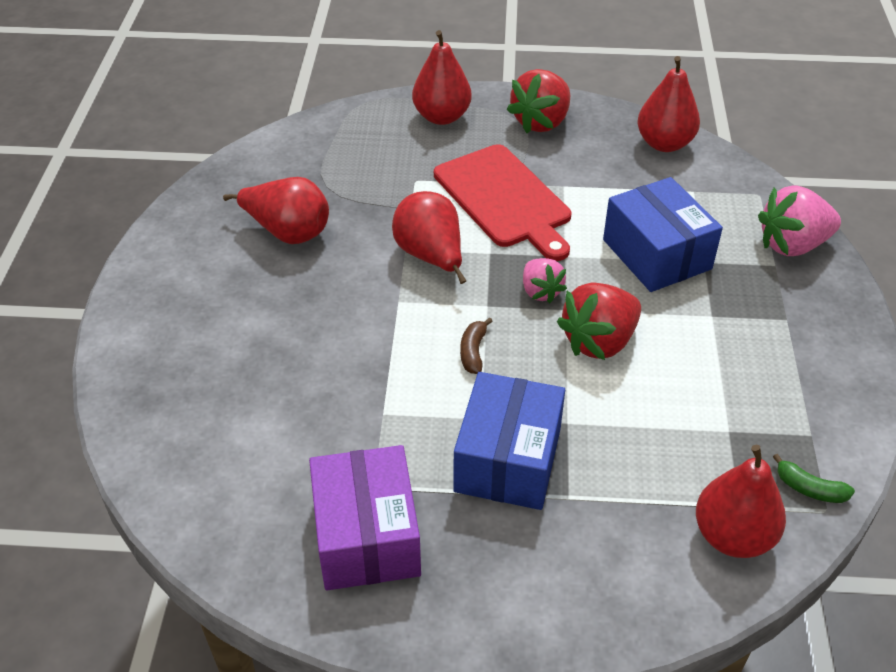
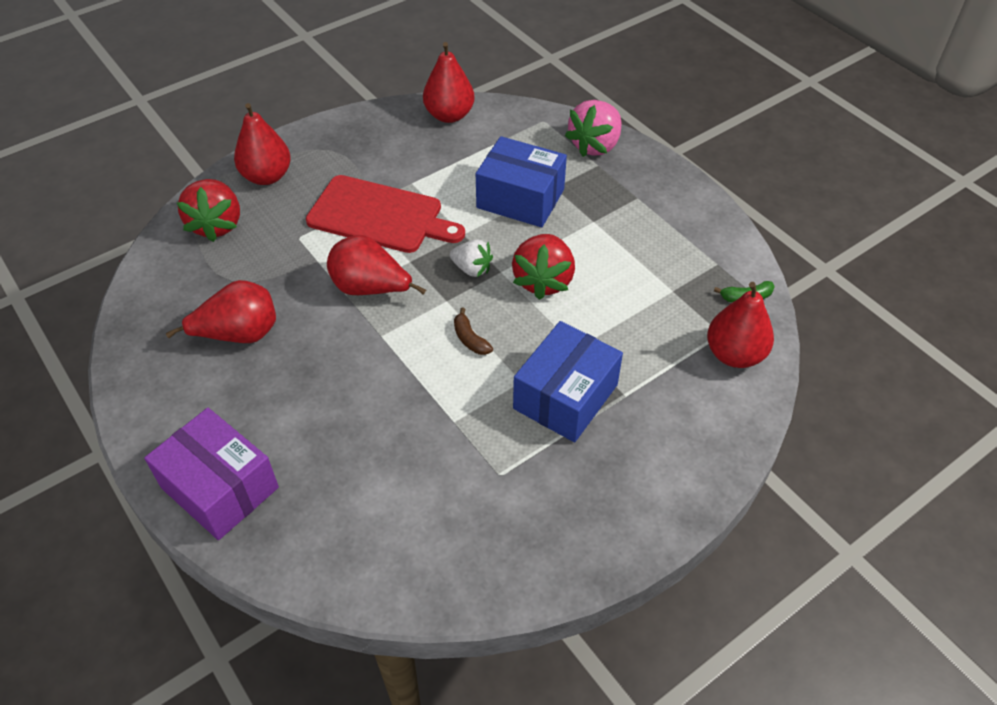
camera: 40 degrees left, 5 degrees up
(367, 536) = (529, 510): purple box -> purple box (220, 487)
(508, 460) = (565, 397): blue box -> blue box turned 60 degrees clockwise
(540, 291) = (472, 269): pink strawberry -> white strawberry
(541, 122) = (347, 142): red strawberry -> red strawberry (216, 225)

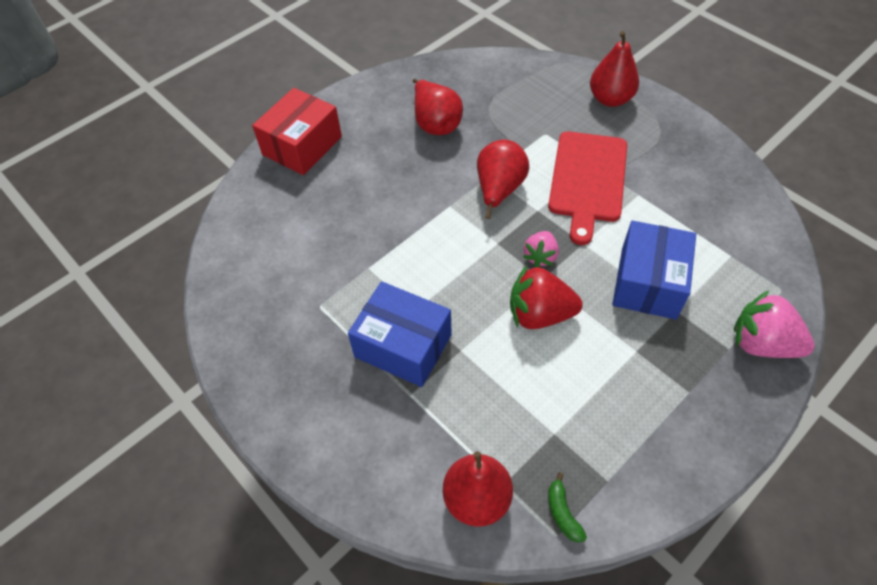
camera: 85 degrees right, 5 degrees up
(216, 225) = (544, 84): red strawberry -> none
(220, 487) = (302, 146): purple box -> red box
(449, 115) = (751, 207): red pear -> none
(470, 339) = (457, 266): brown banana -> none
(472, 269) = (540, 256): white strawberry -> pink strawberry

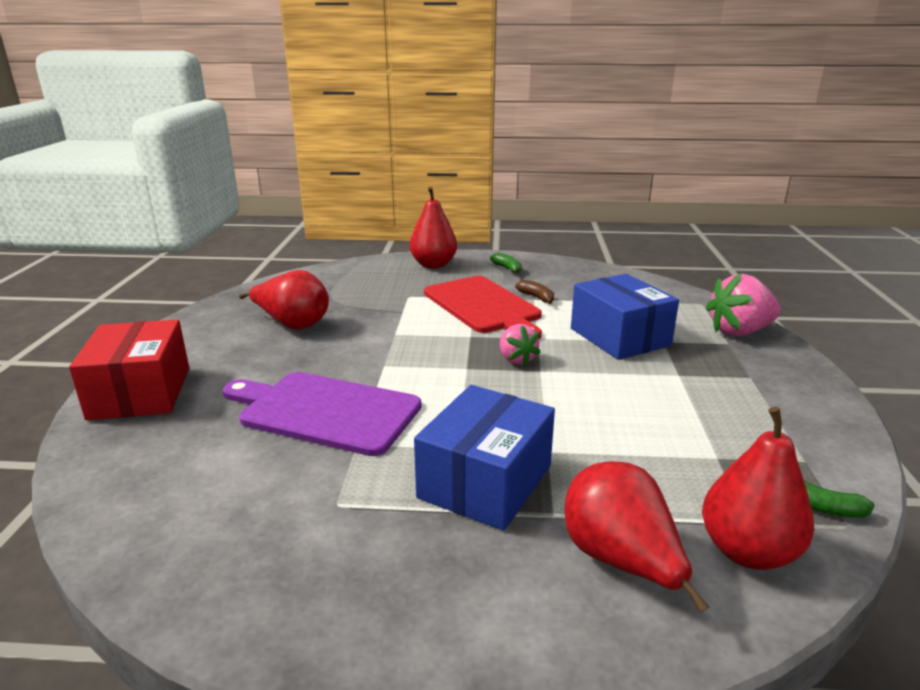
camera: 45 degrees left, 30 degrees down
(377, 227) = (325, 411): none -> purple cutting board
(403, 346) = (485, 481): blue box -> blue box turned 45 degrees counterclockwise
(499, 190) = (417, 338): red pear -> red pear (620, 561)
(540, 314) = (574, 392): red strawberry -> none
(644, 194) = (536, 297): none -> brown banana
(667, 139) = (507, 269): none -> green banana

